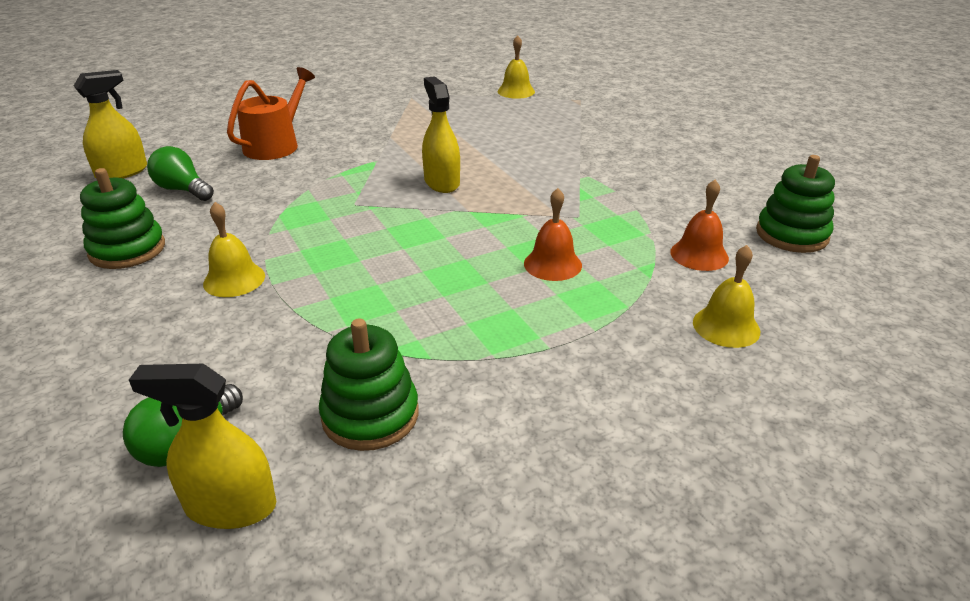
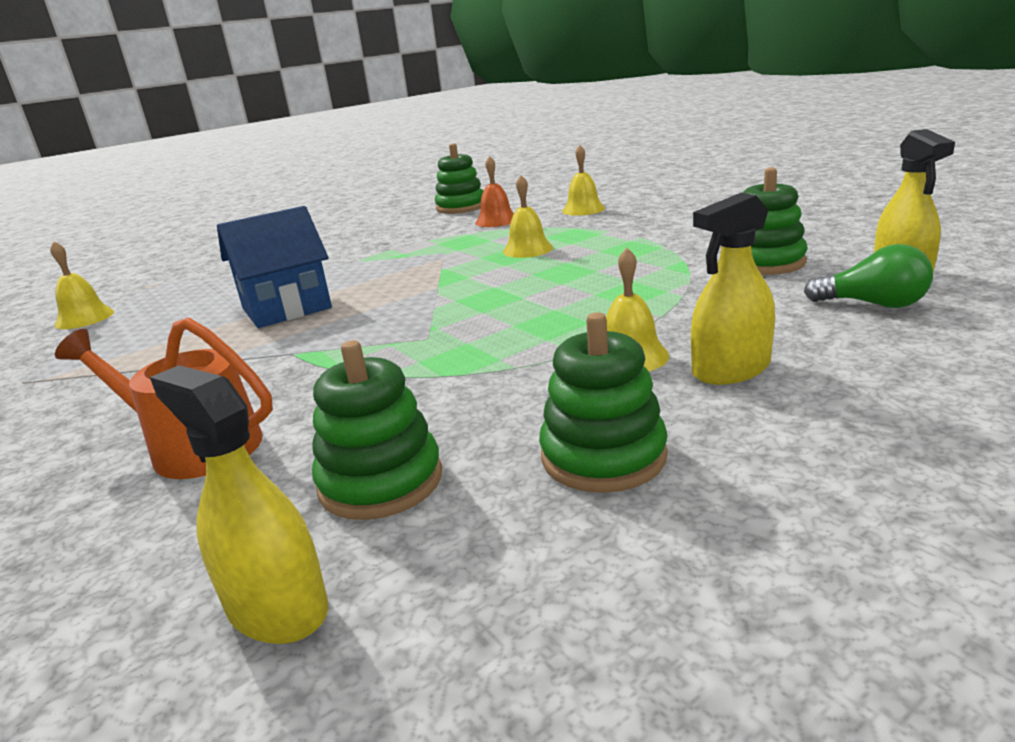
camera: 95 degrees left, 10 degrees down
(183, 190) = (380, 481): green light bulb -> green stacking toy
(442, 182) = (368, 308): yellow spray bottle -> yellow spray bottle (731, 369)
(472, 153) = (286, 308): none -> blue house
(552, 264) = (527, 249): orange bell -> yellow bell

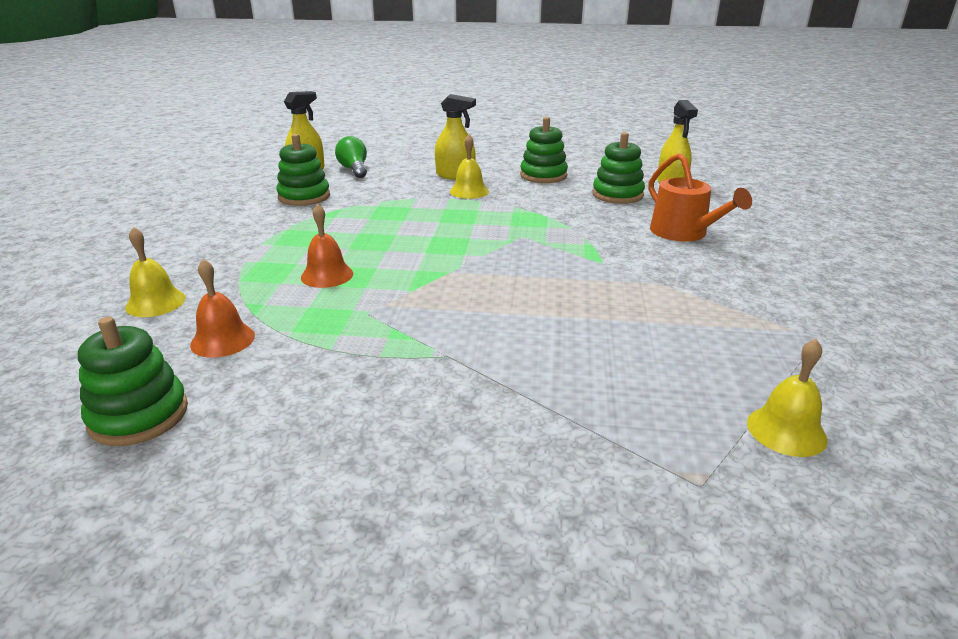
camera: 140 degrees left, 5 degrees up
(286, 308) = (570, 312): blue house -> none
(527, 249) = (327, 275): yellow bell -> orange bell

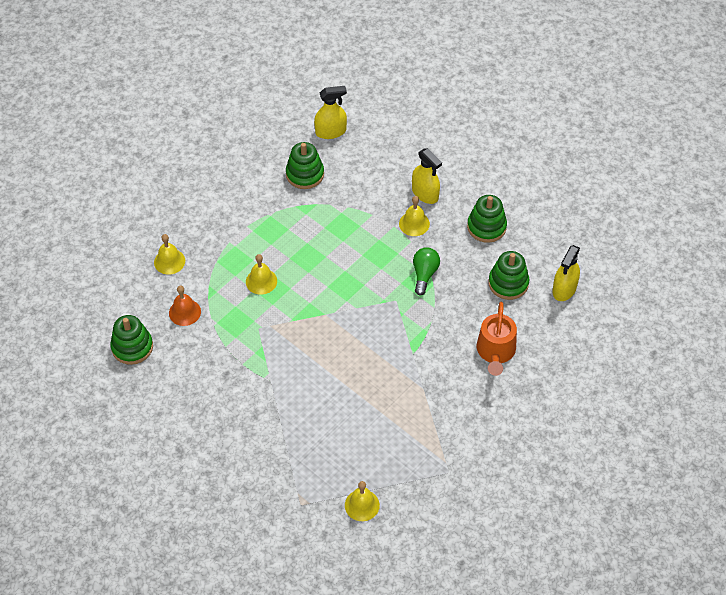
camera: 35 degrees right, 25 degrees up
(327, 275) = (261, 281): orange bell -> yellow bell
(354, 169) = (363, 146): green light bulb -> green light bulb (424, 274)

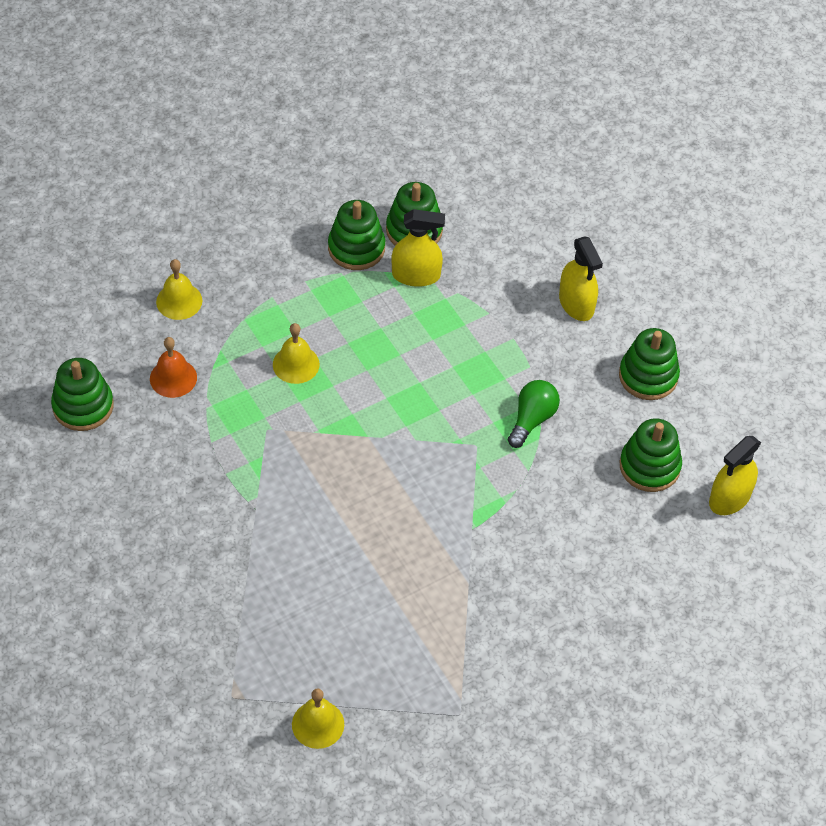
camera: 15 degrees right, 0 degrees up
(272, 196) = (356, 248): none -> green stacking toy
(330, 131) = (473, 179): yellow spray bottle -> yellow spray bottle (416, 275)
(414, 223) = (544, 342): yellow bell -> none
(495, 351) = (594, 560): orange watering can -> none

